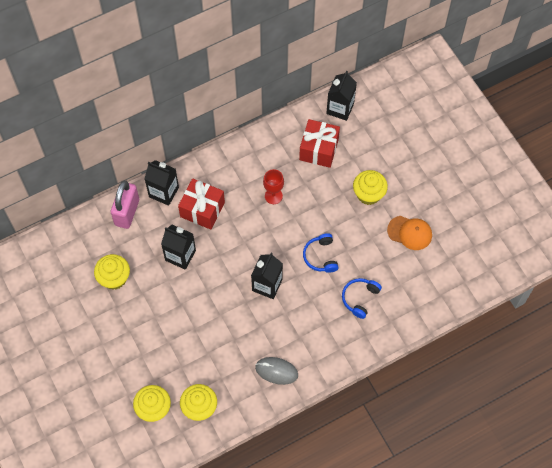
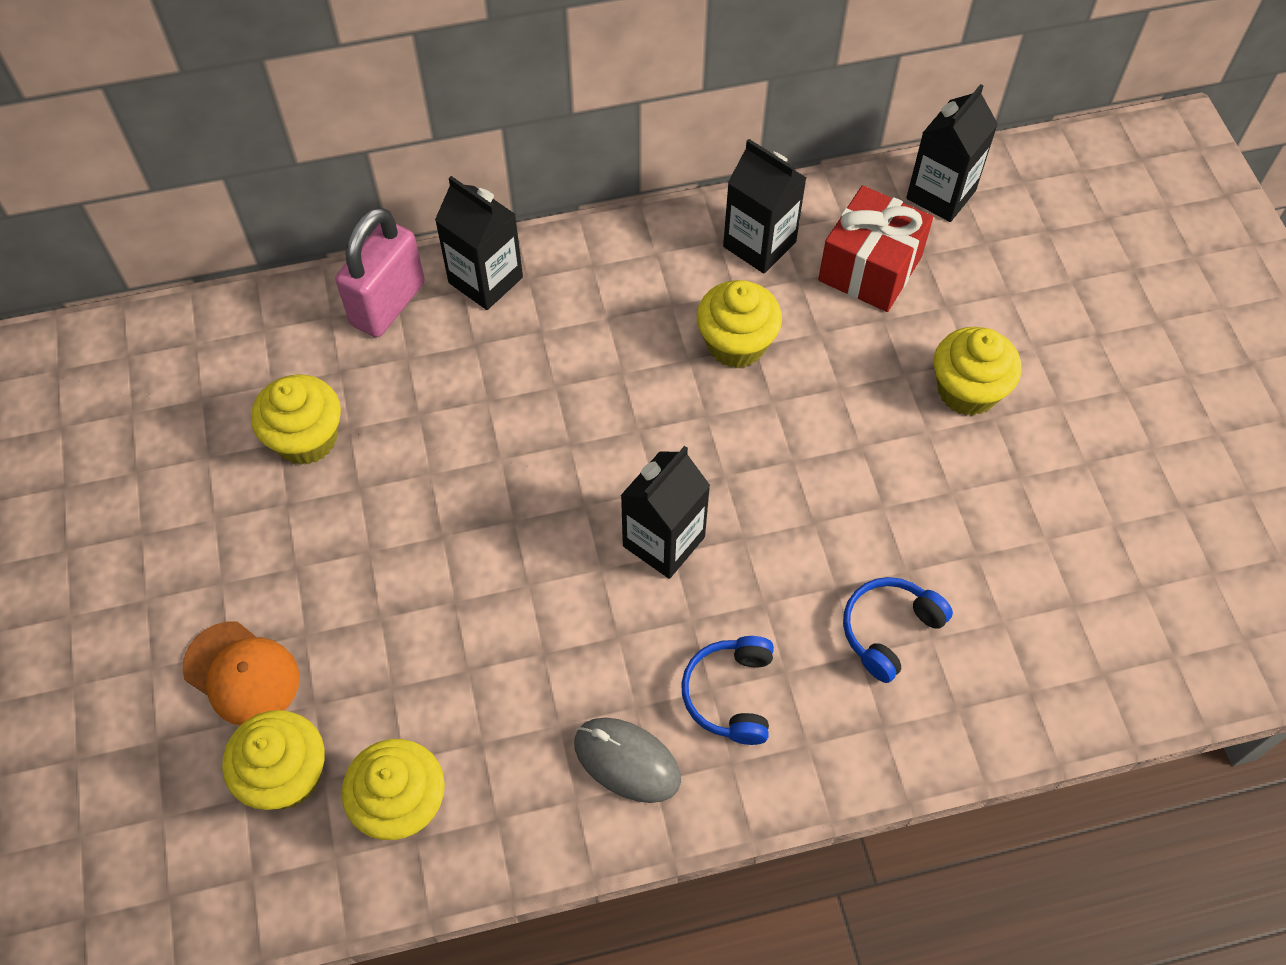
camera: 15 degrees right, 5 degrees down
(180, 255) = (477, 424): black carton -> black carton (759, 244)
(202, 209) = (561, 336): red gift -> none
(273, 196) = (736, 344): red goblet -> yellow cupcake
(321, 256) = (815, 506): blue headphones -> blue headphones (730, 694)
(410, 233) = (1051, 502): orange cap -> orange cap (242, 673)

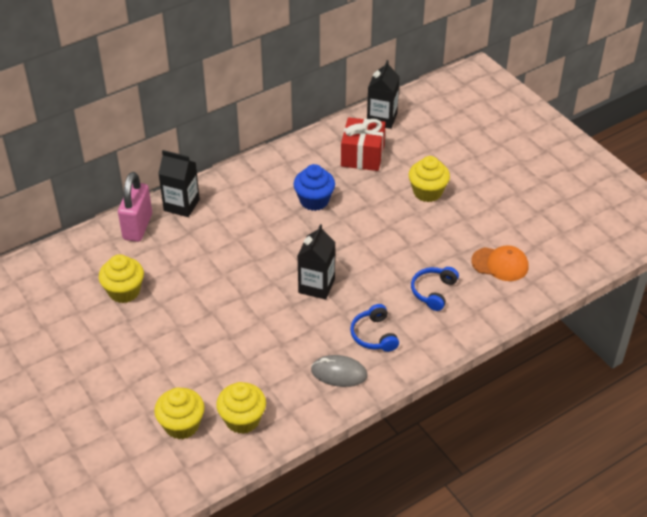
camera: 20 degrees left, 15 degrees down
(242, 673) = (139, 392): orange cap -> orange cap (500, 264)
(736, 344) = (314, 201): yellow cupcake -> blue cupcake
(759, 244) = (307, 159): black carton -> none

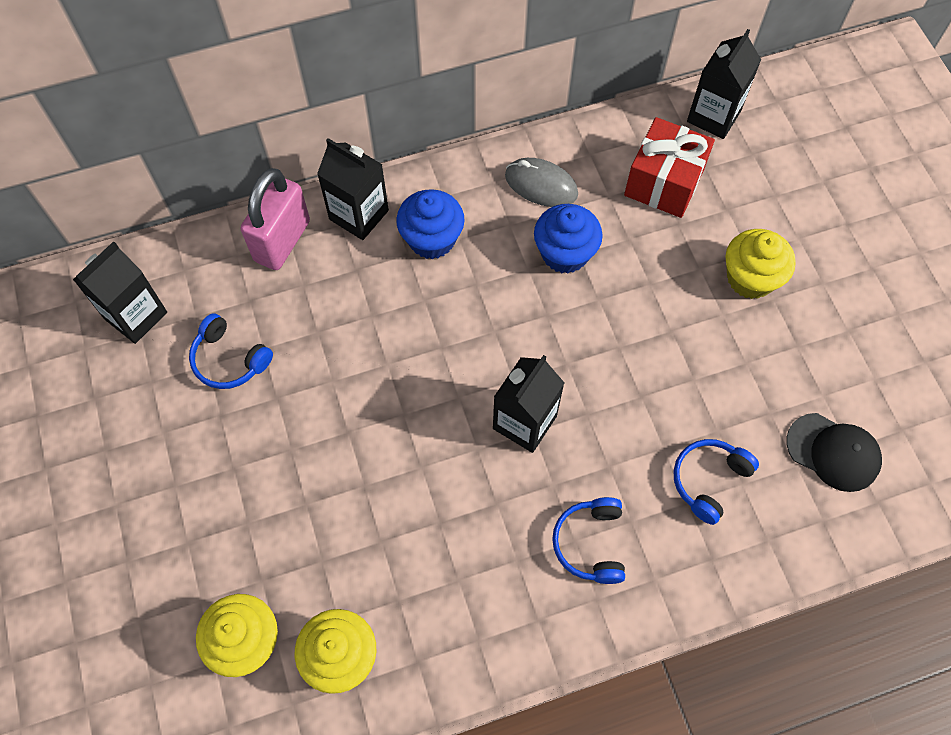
camera: 15 degrees right, 20 degrees up
(56, 281) = (136, 315): none -> black carton
(124, 291) = (229, 359): yellow cupcake -> blue headphones
(231, 209) = (431, 239): none -> blue cupcake
(339, 373) = (515, 605): grey mouse -> grey mouse (541, 185)
(500, 264) = (833, 452): orange cap -> black cap

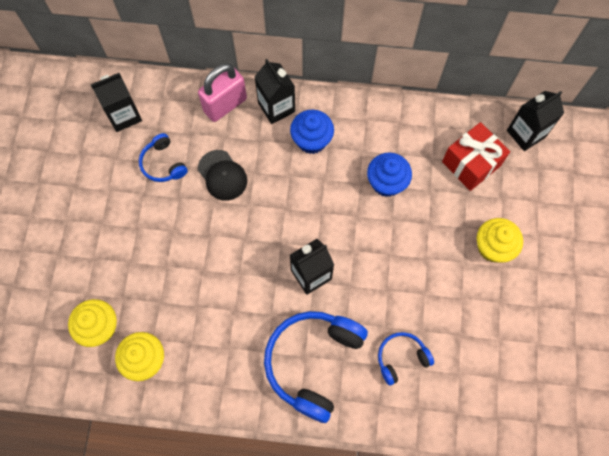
camera: 25 degrees right, 5 degrees up
(541, 185) = (394, 134): grey mouse -> none
(590, 543) = (313, 362): blue headphones -> blue headphones, size x1.95
(833, 452) = (486, 376): black cap -> black cap (222, 175)

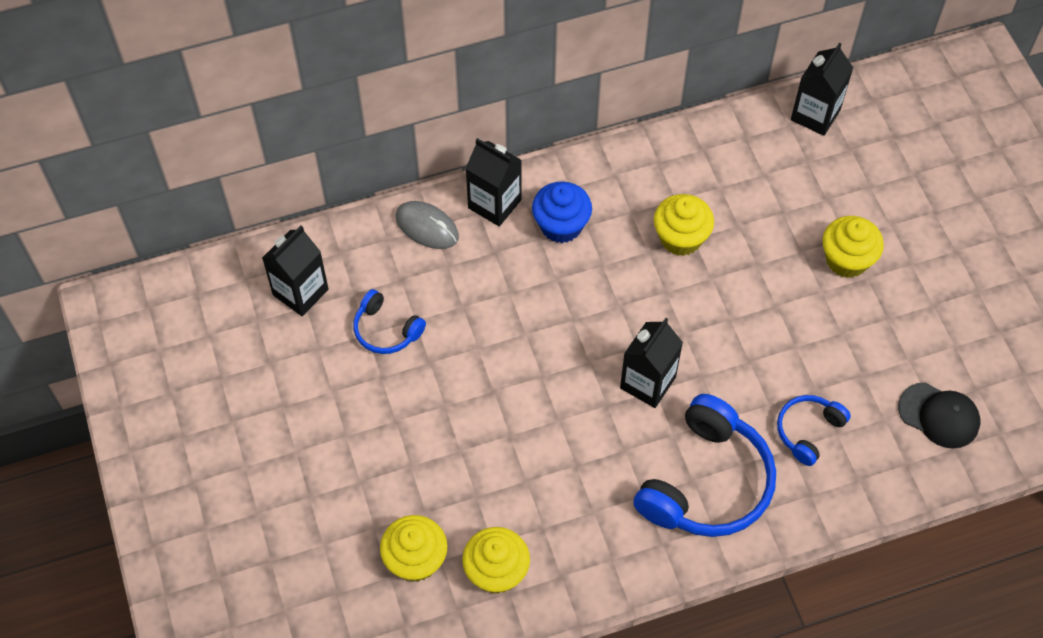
camera: 25 degrees left, 10 degrees down
(222, 175) = (471, 312): black cap -> black cap (939, 415)
(225, 105) = (427, 227): pink padlock -> grey mouse
(313, 362) = (706, 482): blue headphones -> blue headphones turned 150 degrees counterclockwise
(386, 183) = (680, 238): blue cupcake -> yellow cupcake
(471, 163) = (769, 175): red gift -> none

